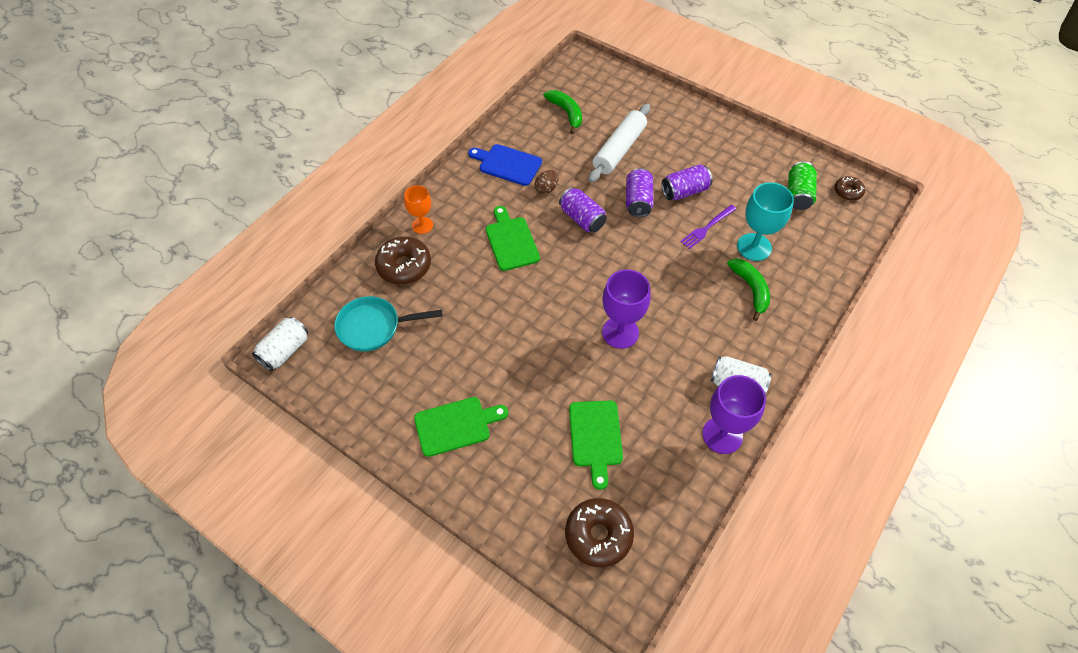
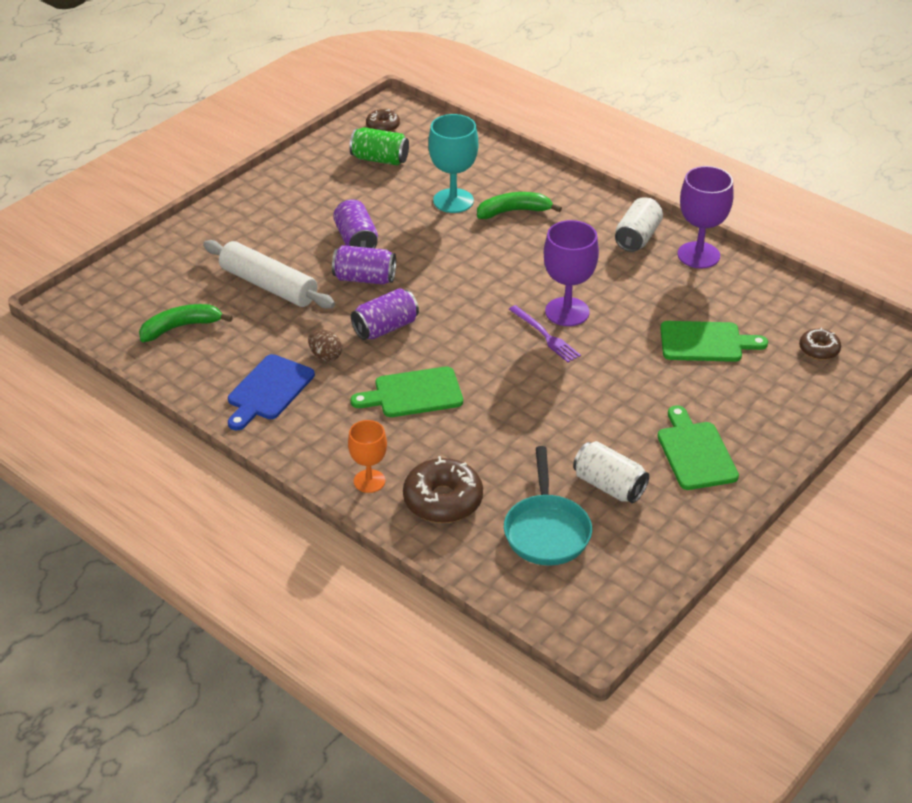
camera: 85 degrees left, 15 degrees down
(285, 351) = (582, 626): white can -> white can (609, 486)
(598, 535) = (819, 349): brown donut -> brown donut, size x0.57
(707, 227) = (418, 230): purple fork -> purple fork (545, 335)

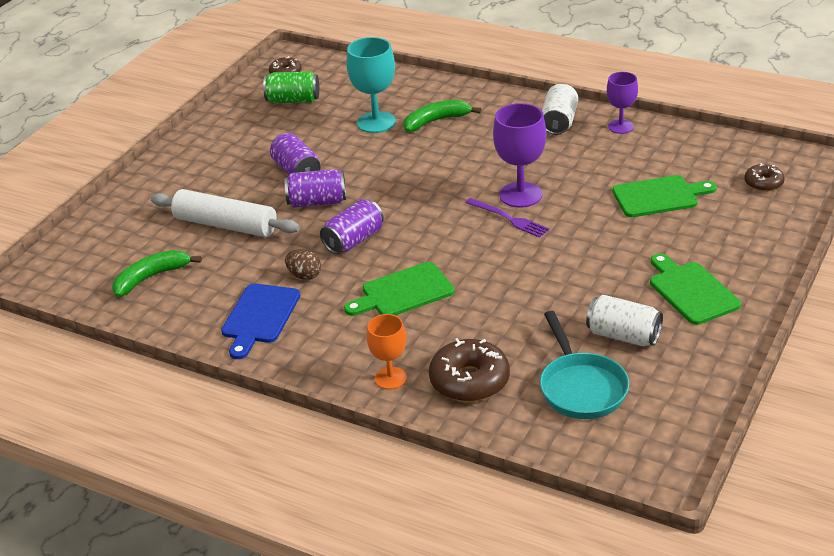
camera: 10 degrees left, 5 degrees down
(698, 255) = (620, 127): purple goblet -> purple goblet, size x0.63

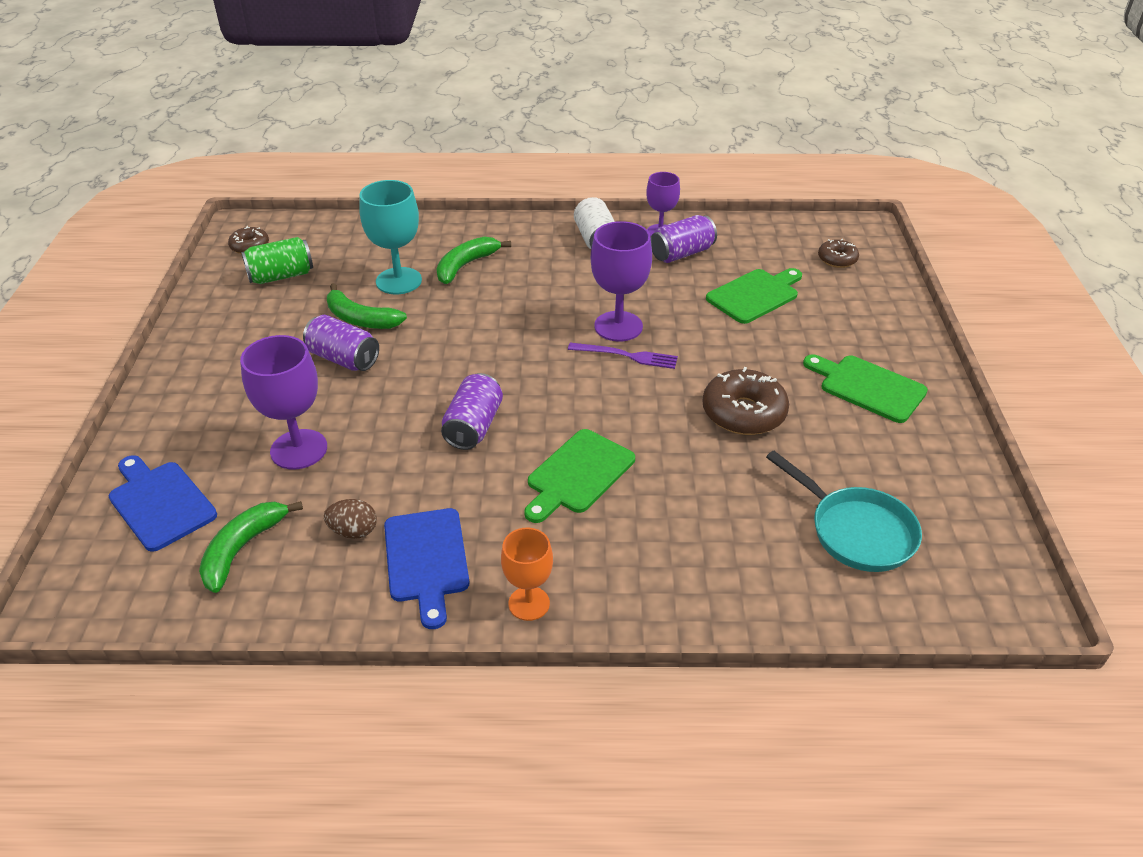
camera: 30 degrees left, 5 degrees up
(120, 236) = (160, 503): none -> blue cutting board
(225, 225) = (299, 449): white rolling pin -> purple goblet
(304, 275) = (445, 487): brown egg -> brown egg (353, 531)
(317, 202) = (395, 390): purple can -> purple can (681, 253)
(328, 145) = (361, 319): none -> green banana
(390, 378) = (645, 590): orange goblet -> orange goblet (529, 603)
(469, 381) = (735, 563): brown donut -> brown donut (743, 413)
(623, 336) = (847, 456): white can -> none

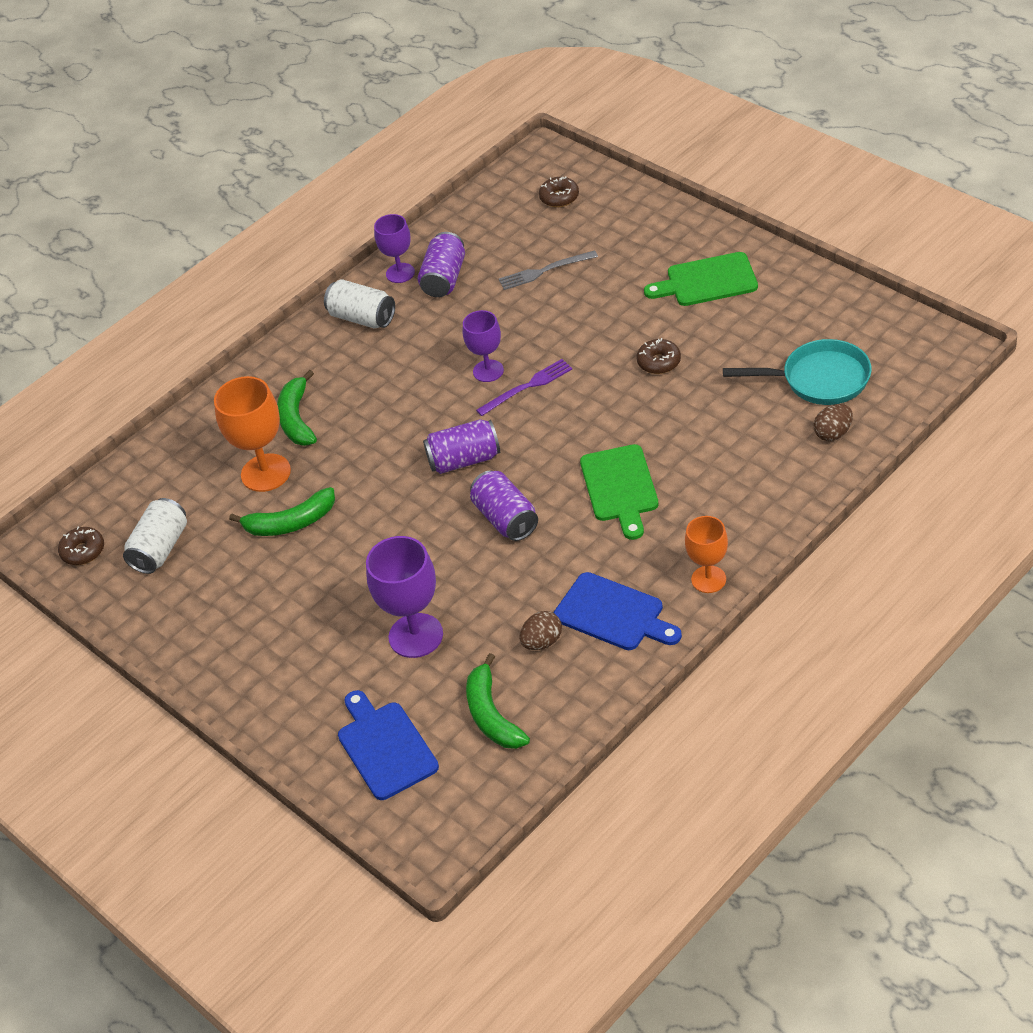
camera: 40 degrees left, 5 degrees up
(160, 503) = (385, 747): blue cutting board -> blue cutting board turned 60 degrees clockwise
(281, 276) = (160, 549): green can -> white can
(344, 359) = (332, 558): purple can -> purple can (464, 460)
(399, 281) = (266, 473): turquoise goblet -> orange goblet
(618, 326) = (488, 371): purple goblet -> purple goblet, size x0.63
(743, 413) = (659, 362): brown donut -> brown donut, size x0.57
(755, 295) = (544, 271): green cutting board -> grey fork
(804, 584) = (833, 433): none -> brown egg

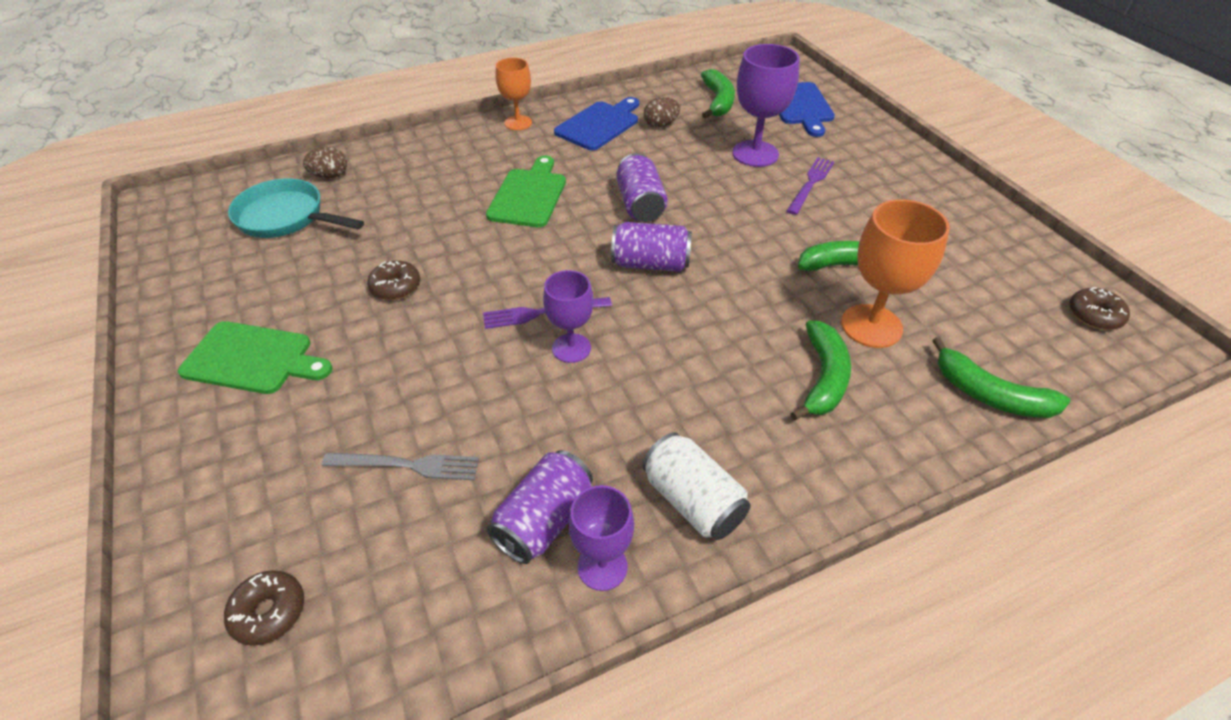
camera: 165 degrees left, 0 degrees up
(160, 549) = (998, 288): white can -> none
(176, 451) = (990, 395): none -> green banana
(344, 612) = (811, 184): none -> purple fork
(613, 614) = (599, 124): blue cutting board -> blue cutting board turned 75 degrees clockwise

